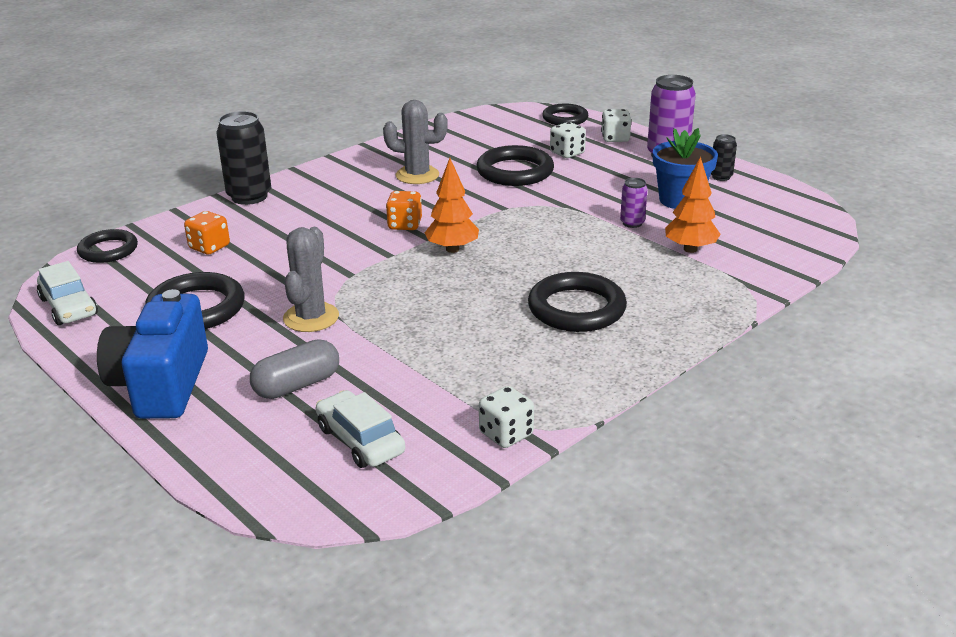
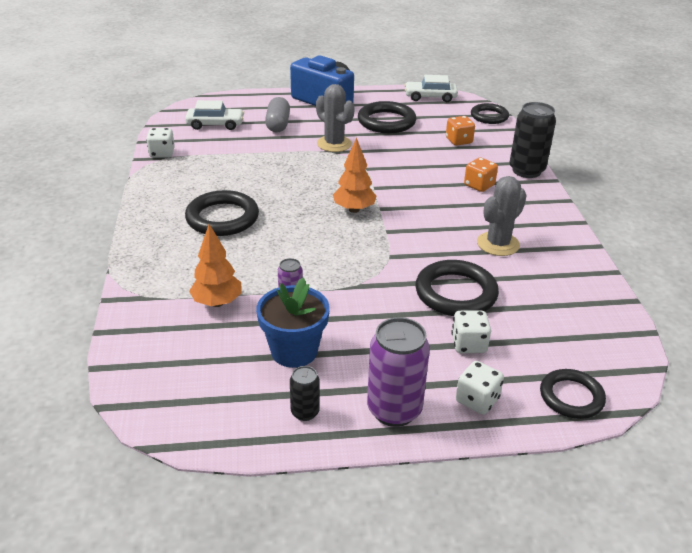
camera: 125 degrees right, 5 degrees up
(405, 225) = (412, 207): orange dice -> orange dice (479, 185)

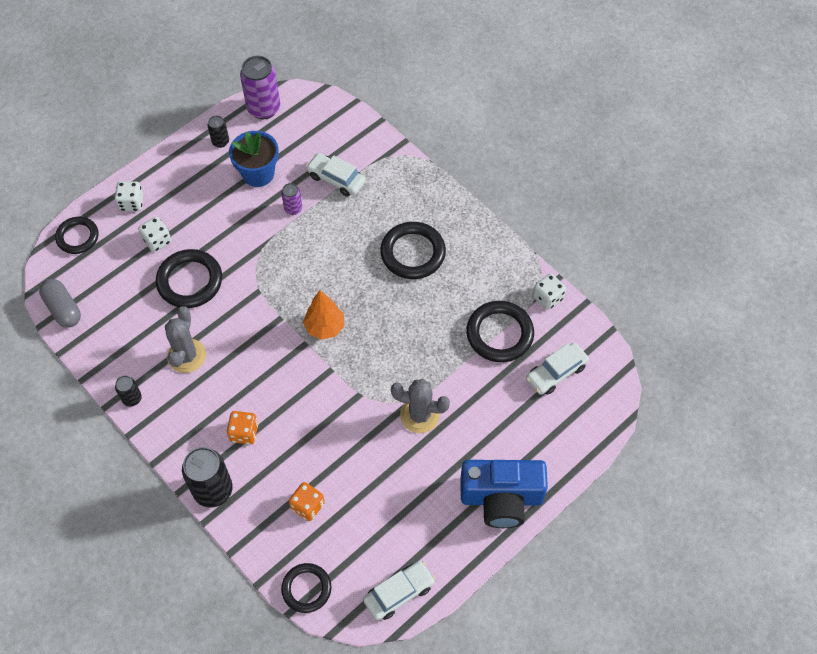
camera: 145 degrees right, 25 degrees up
(217, 302) = (336, 179): orange tree -> white car
(278, 124) = (501, 414): grey capsule -> grey capsule (63, 309)
(386, 122) = (404, 496): black ring -> black ring (499, 334)
(394, 410) = (174, 170): purple can -> purple can (264, 108)
(569, 240) = (132, 398): none -> black can

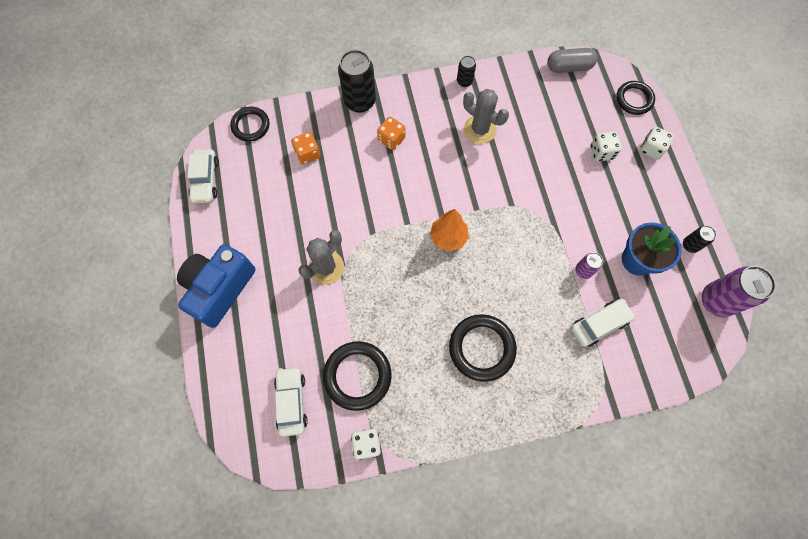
camera: 120 degrees right, 10 degrees up
(190, 281) = (548, 159): black ring -> none

